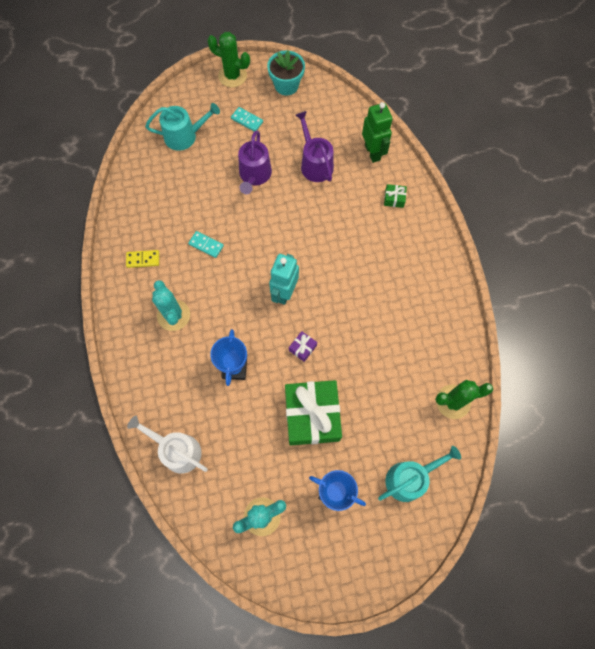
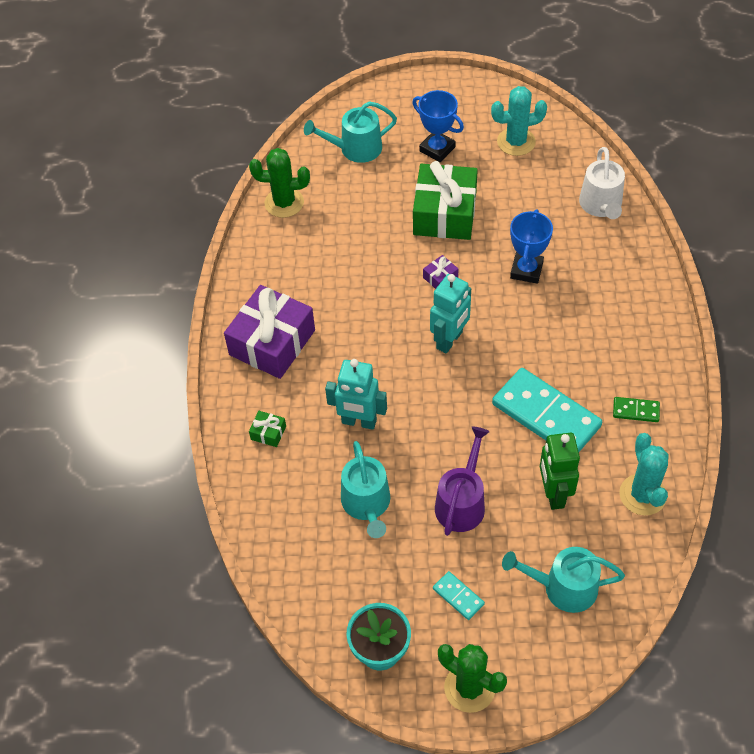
camera: 165 degrees left, 15 degrees down
(143, 259) = (636, 411): yellow domino -> green domino
(173, 315) = (597, 337): turquoise cactus -> turquoise cactus (642, 495)
(177, 450) = (601, 205): white watering can -> white watering can turned 45 degrees clockwise
(206, 245) = (546, 415): turquoise domino -> turquoise domino, size x2.24
(315, 164) = (367, 504): purple watering can -> turquoise watering can
(335, 217) = (359, 422): none -> turquoise robot
(372, 152) = (275, 506): green robot -> green robot (553, 494)
(415, 267) = (272, 342): none -> purple gift

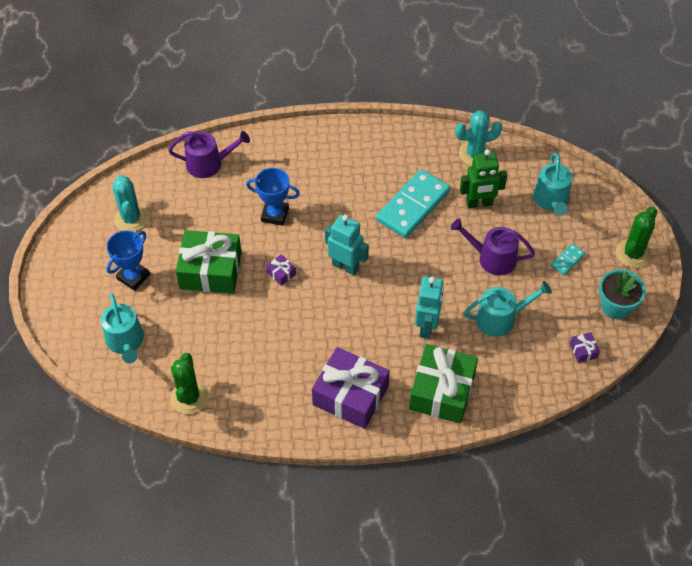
camera: 95 degrees left, 0 degrees up
(268, 433) = (442, 391): green gift -> green gift, size x2.48
(312, 598) = (583, 350): none -> purple gift
(601, 205) = (209, 164): white watering can -> purple watering can
(636, 411) = (406, 153): green domino -> none

